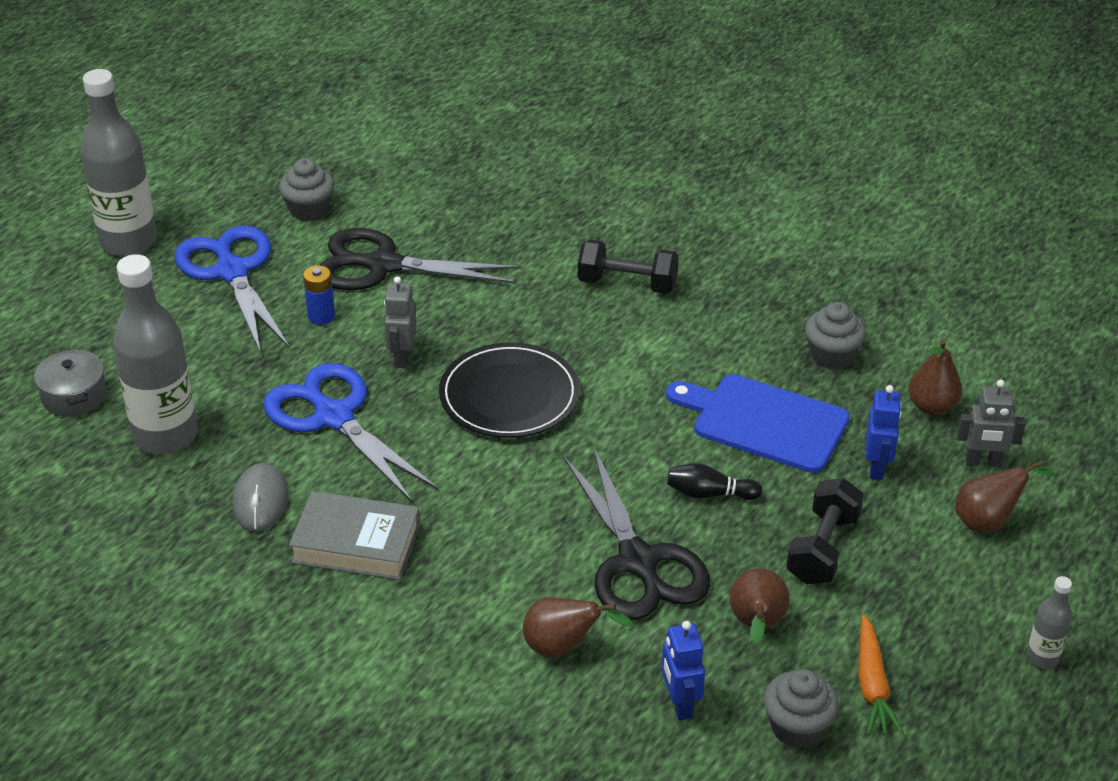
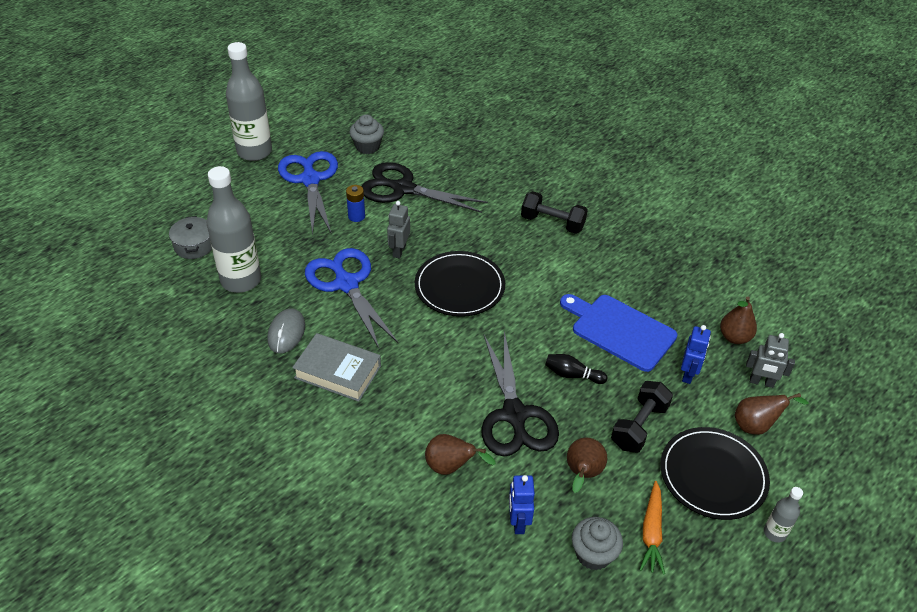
camera: 10 degrees right, 5 degrees up
(832, 355) = (674, 291): grey cupcake -> none
(941, 597) = (713, 475): none -> black plate

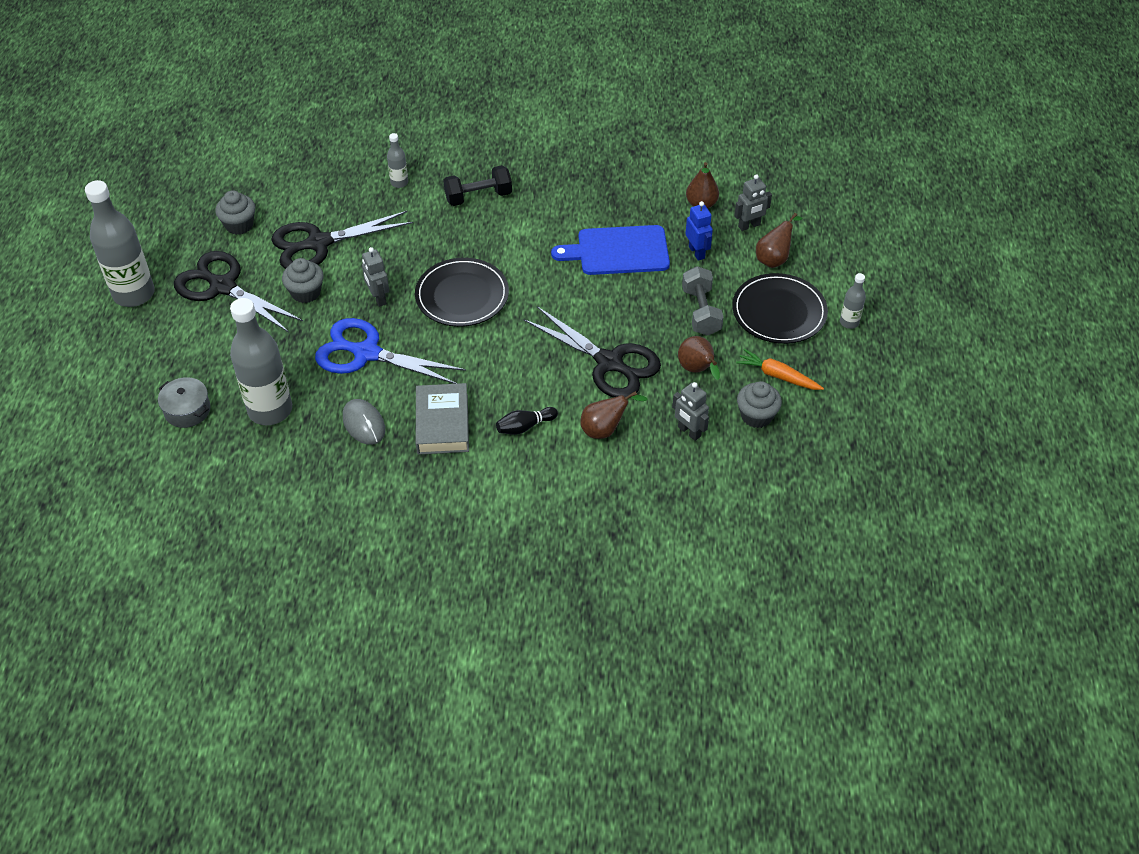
camera: 40 degrees left, 5 degrees up
(310, 179) = (222, 286): blue scissors -> black scissors
(337, 372) = (442, 424): grey book -> grey book turned 75 degrees counterclockwise
(356, 216) = (306, 292): blue battery -> grey cupcake
(505, 180) = (399, 183): none -> grey bottle
(518, 522) = (689, 432): blue robot -> grey robot
(572, 375) = (619, 306): black bowling pin -> black bowling pin (525, 427)
(639, 426) = (701, 312): black dumbbell -> grey dumbbell
(651, 532) = (777, 376): orange carrot -> orange carrot turned 150 degrees clockwise

